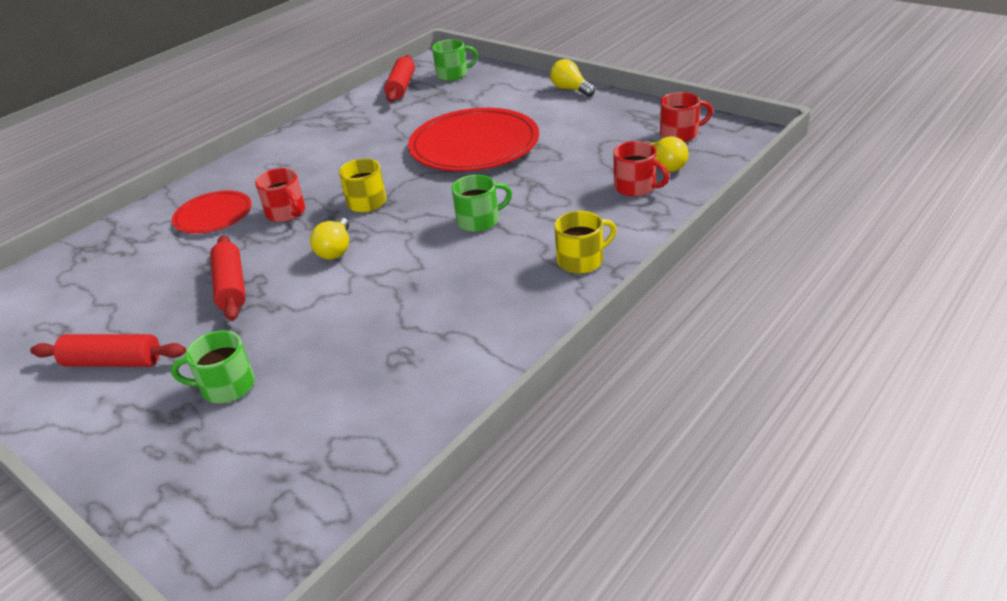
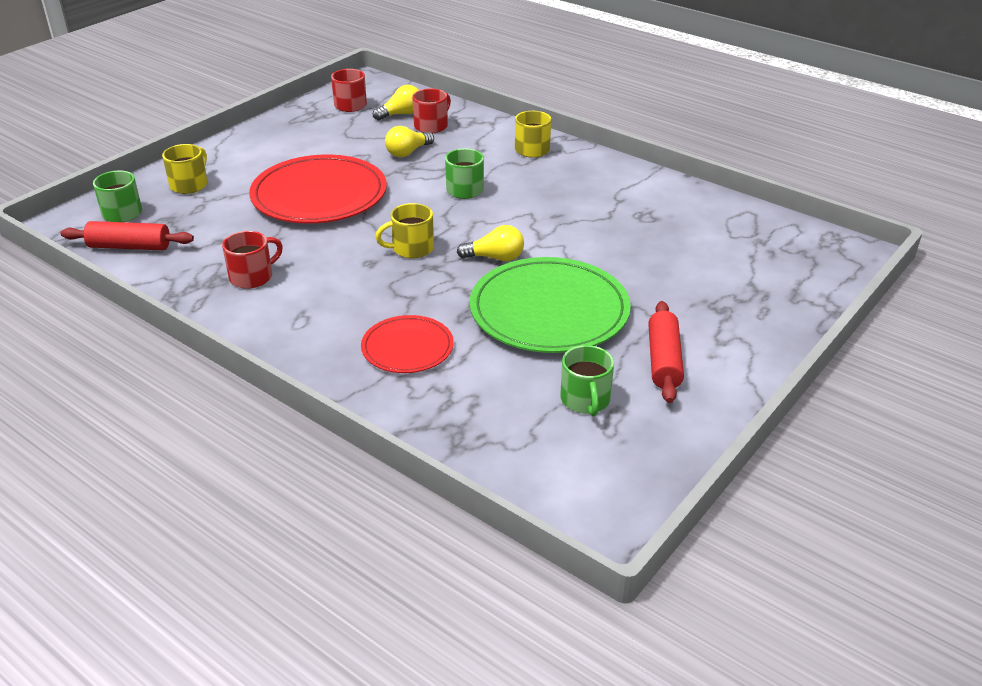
camera: 95 degrees left, 0 degrees up
(226, 386) = (687, 289): green mug -> green mug (585, 400)
(231, 286) = (549, 310): red rolling pin -> green plate
(286, 213) = (418, 296): red mug -> red mug (252, 277)
(497, 89) = (189, 184): none -> yellow mug
(570, 89) = (222, 146): yellow light bulb -> yellow light bulb (408, 152)

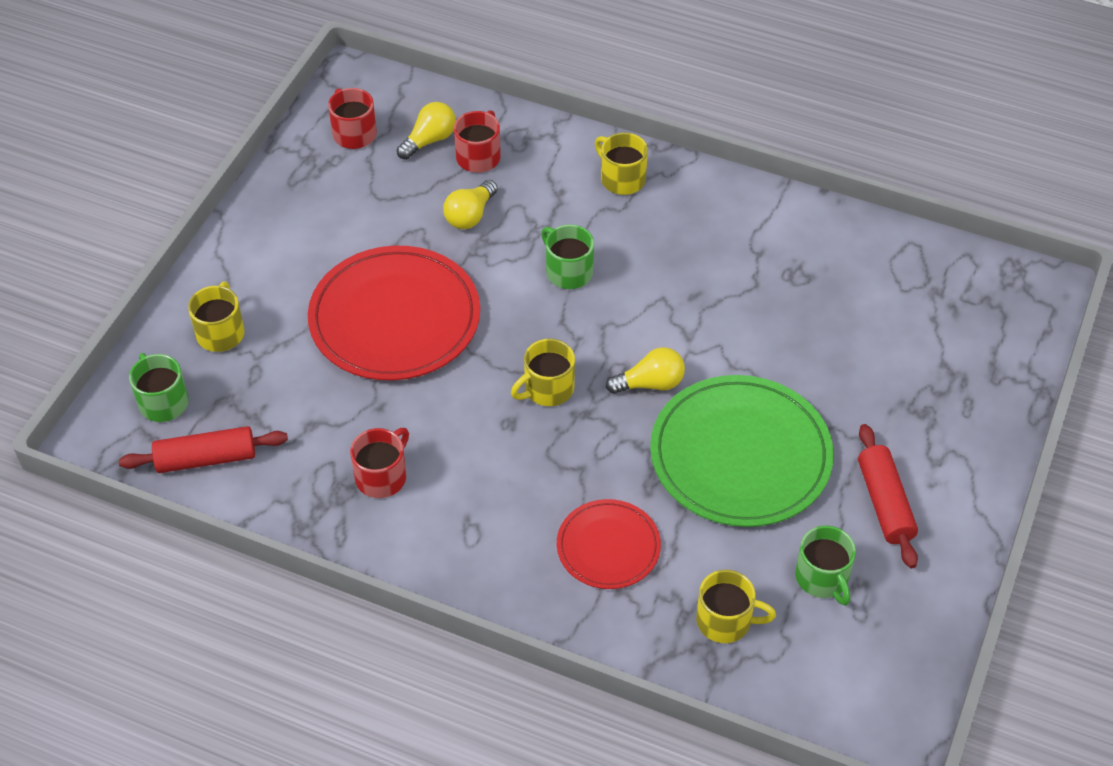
camera: 15 degrees left, 15 degrees up
(484, 413) = (725, 621): none -> yellow mug

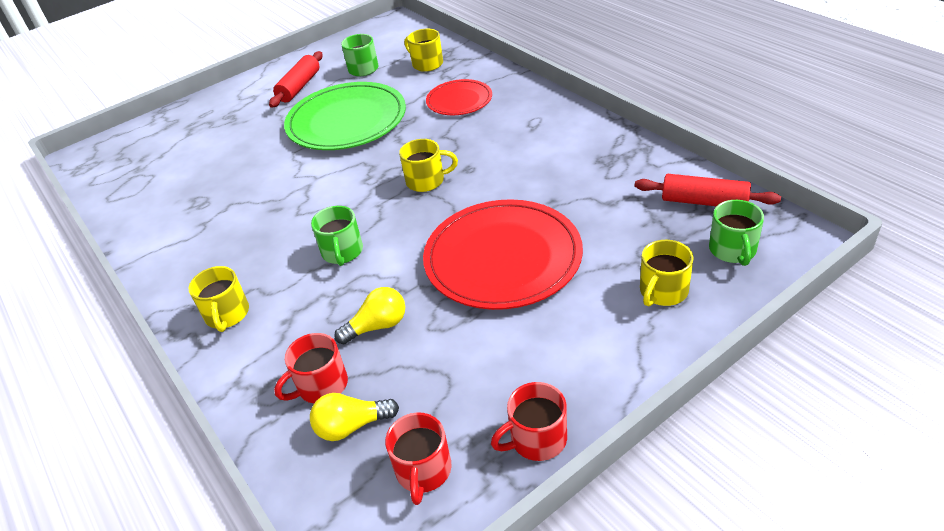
camera: 145 degrees left, 10 degrees down
(382, 476) = (574, 161): red mug -> red mug (536, 439)
(650, 383) = (359, 167): yellow light bulb -> none

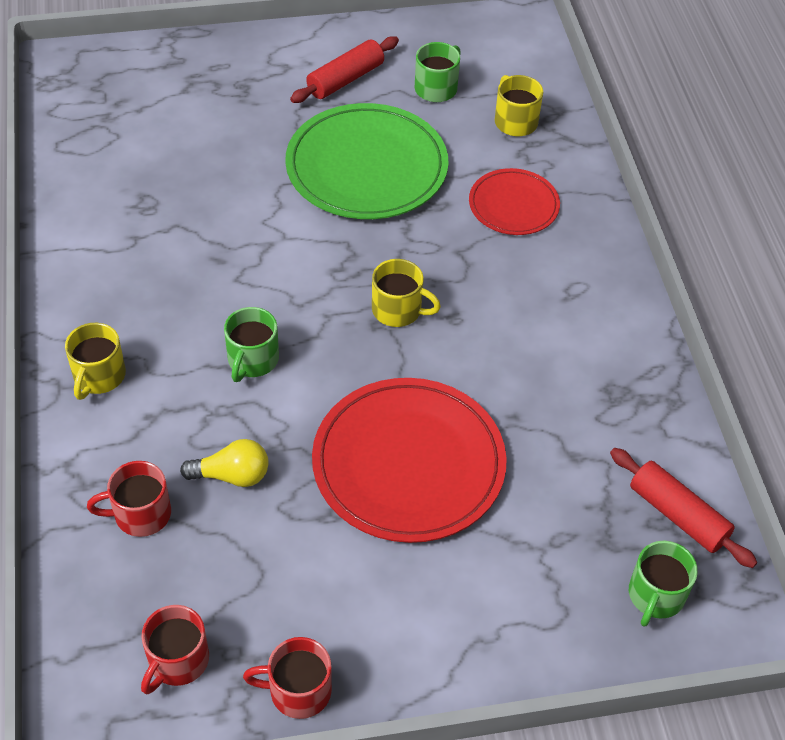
camera: 20 degrees right, 10 degrees up
(351, 426) = (142, 575): yellow light bulb -> none
(662, 291) = (540, 602): yellow mug -> none

